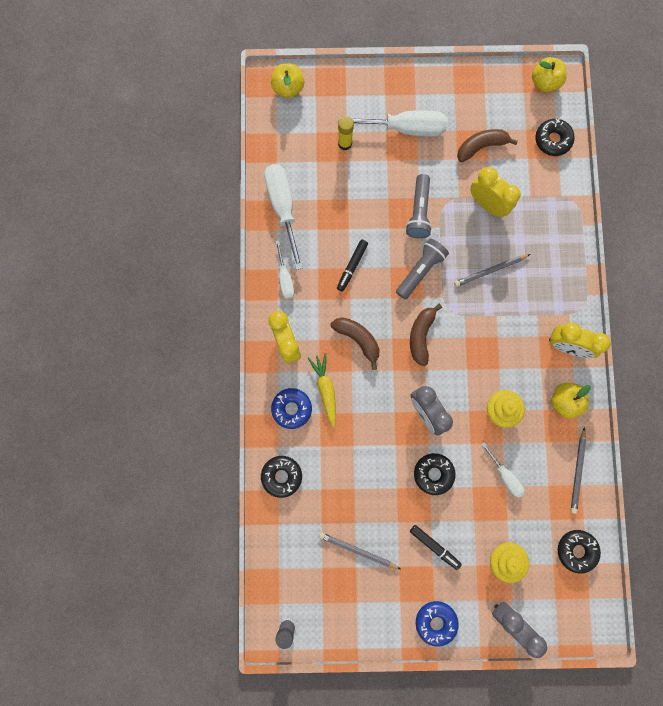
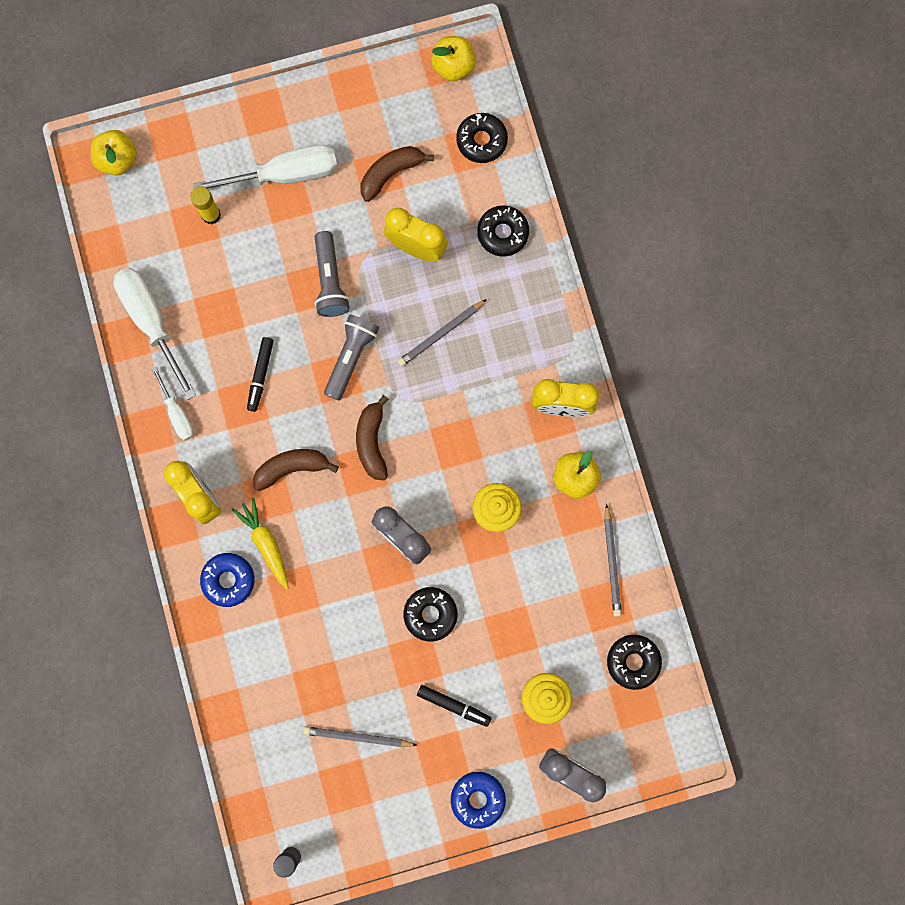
camera: 15 degrees left, 0 degrees up
(282, 476) = (237, 669): black donut -> black donut (502, 233)
(358, 339) = (292, 468): brown banana -> brown banana turned 45 degrees counterclockwise
(505, 475) = (521, 592): white screwdriver -> none

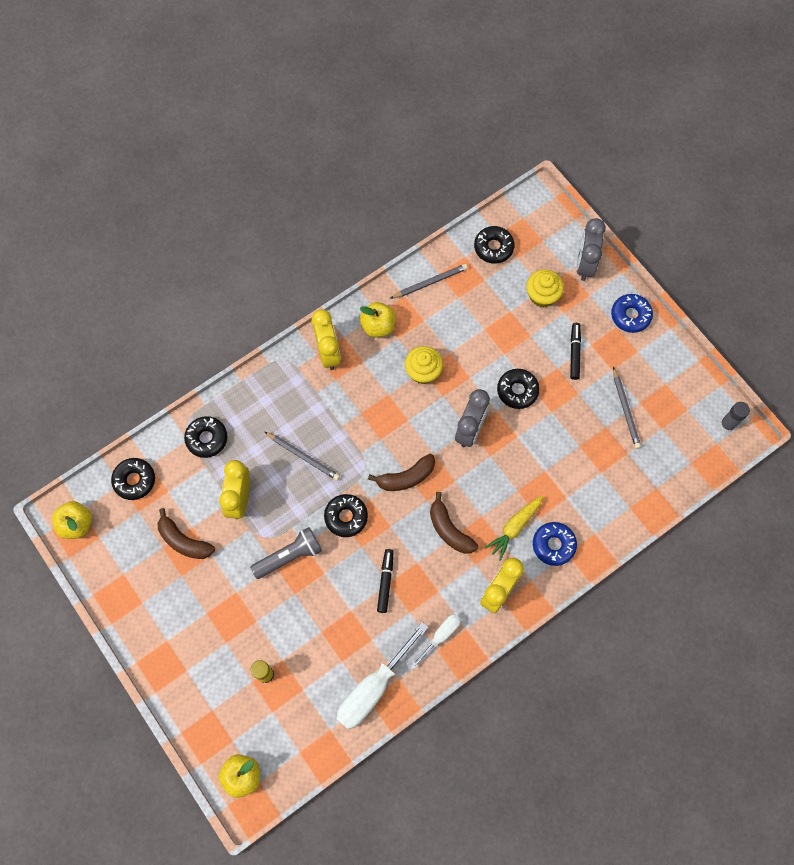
camera: 110 degrees left, 10 degrees down
(260, 375) = (385, 582): black marker -> black marker turned 75 degrees counterclockwise
(285, 174) = (211, 625): white screwdriver -> none
(351, 357) = (346, 517): grey flashlight -> black donut

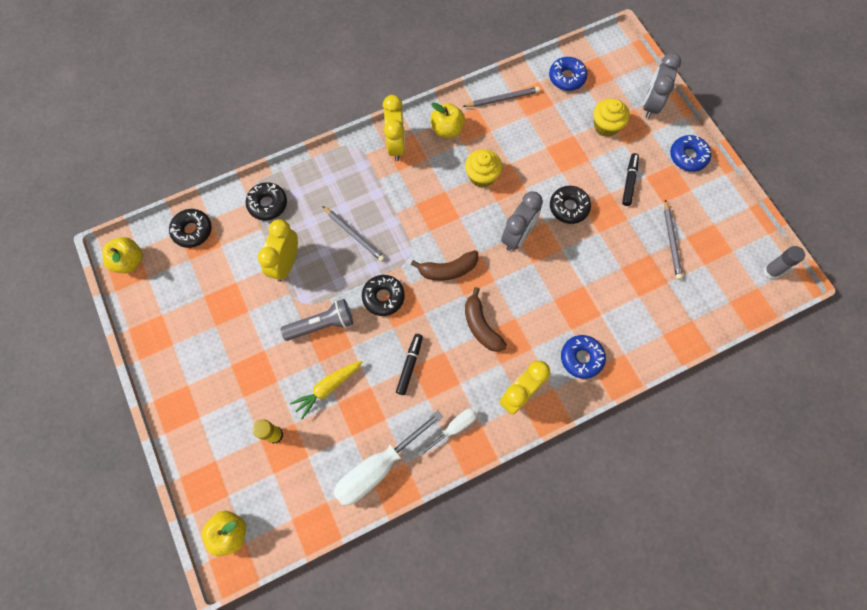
camera: 10 degrees right, 0 degrees up
(183, 541) = (225, 293): brown banana -> none
(493, 247) = (567, 77): black donut -> blue donut
(515, 527) = (546, 334): yellow carrot -> yellow carrot (328, 387)

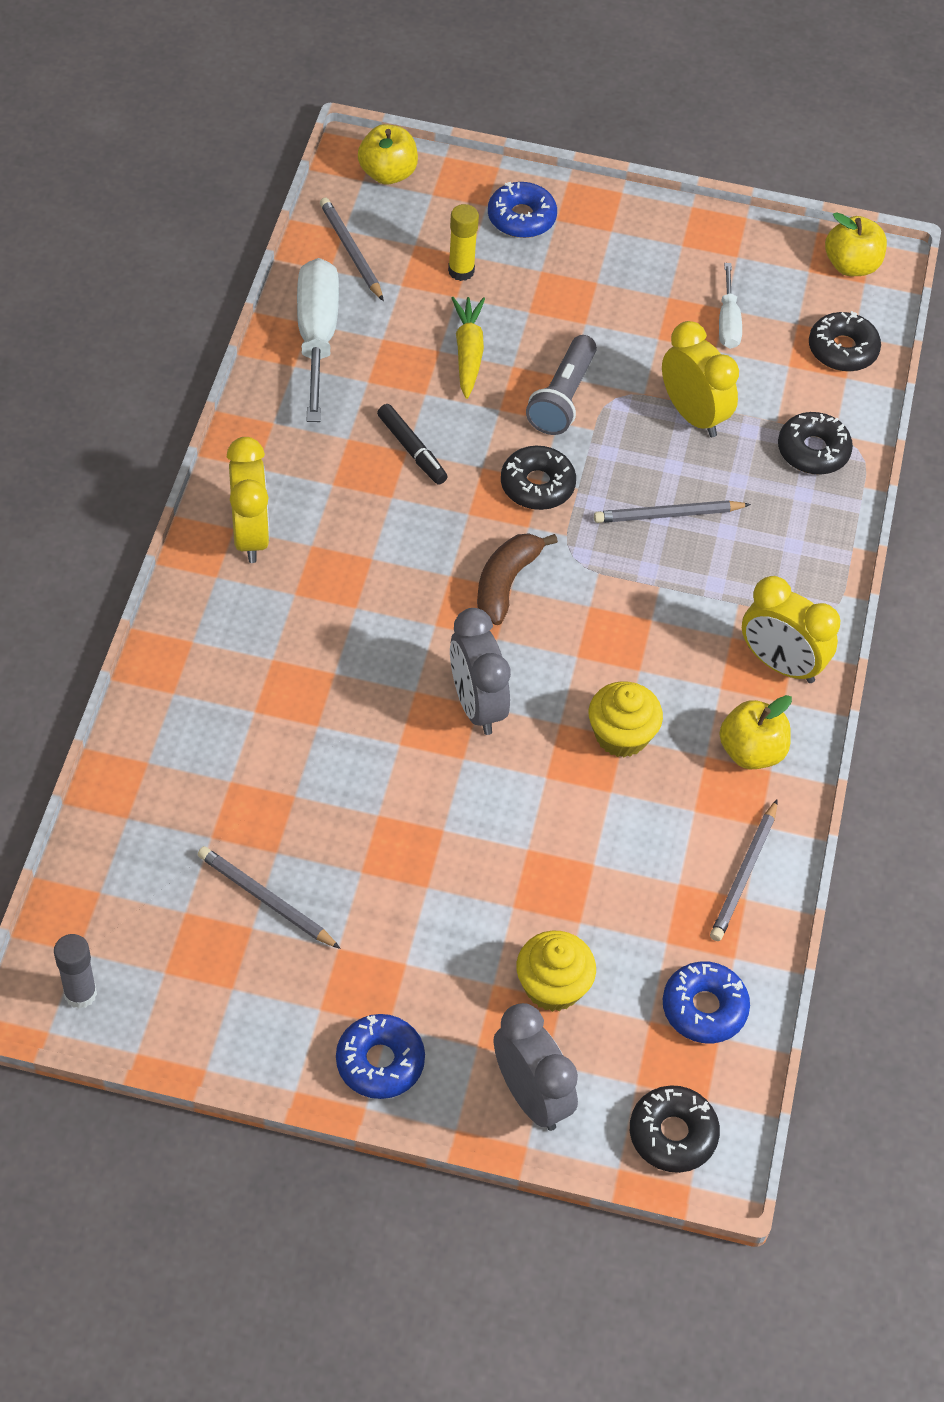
camera: 125 degrees right, 15 degrees down
(304, 502) = (351, 251): none -> grey pencil
(454, 428) = (282, 439): white screwdriver -> white screwdriver (728, 322)
(481, 326) = (385, 561): brown banana -> none
(569, 207) = (458, 808): black donut -> black donut (672, 1134)
(581, 358) = (222, 639): blue donut -> blue donut (521, 218)
(629, 181) = (420, 930): black marker -> none

